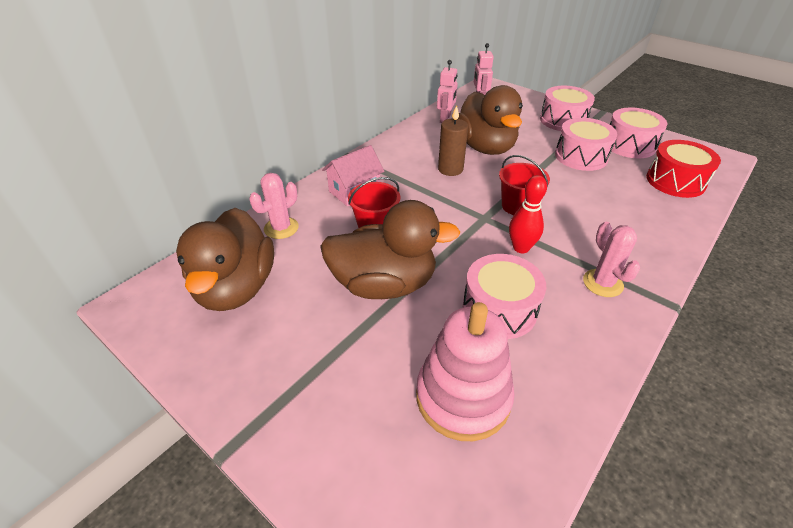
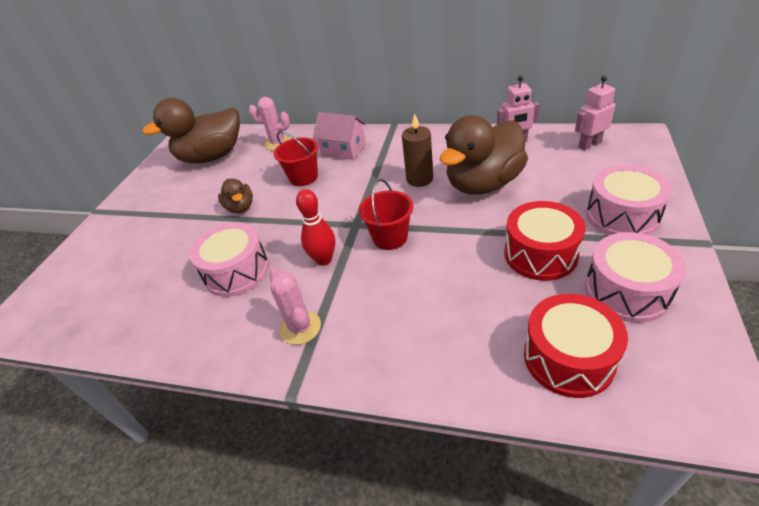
camera: 70 degrees right, 0 degrees up
(384, 284) = (240, 207): brown duck -> brown duck, size x0.50
(463, 397) = (145, 281): pink stacking toy -> none
(581, 156) = (540, 254): pink drum -> red drum
(602, 283) = (300, 327): pink cactus -> pink cactus turned 75 degrees counterclockwise

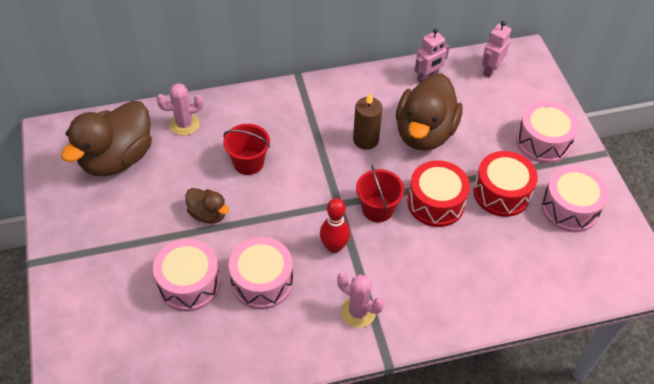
camera: 35 degrees left, 10 degrees up
(180, 256) = (189, 283): none -> pink drum
(343, 150) = (266, 119): pink house -> none
(568, 358) = (554, 271): red drum -> red drum (436, 203)

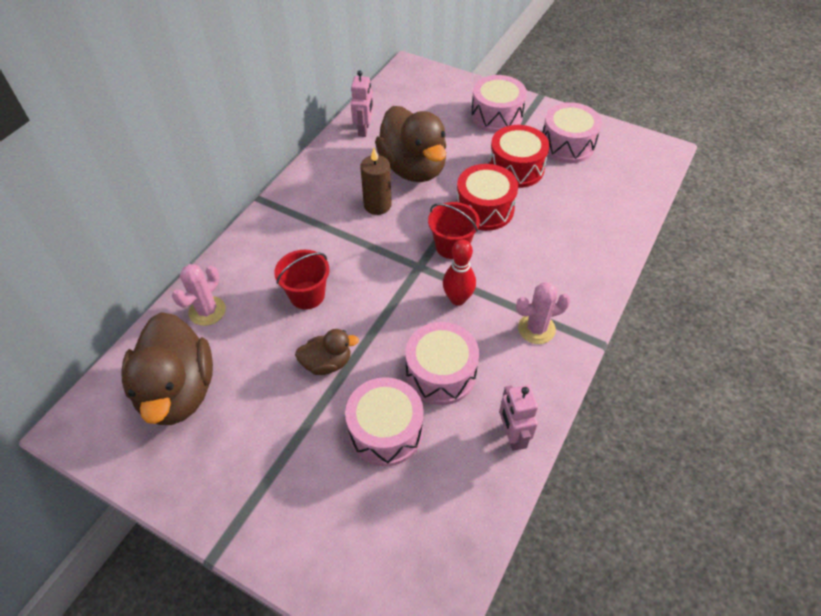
camera: 45 degrees left, 0 degrees up
(490, 70) = (401, 94): pink robot -> pink robot (512, 435)

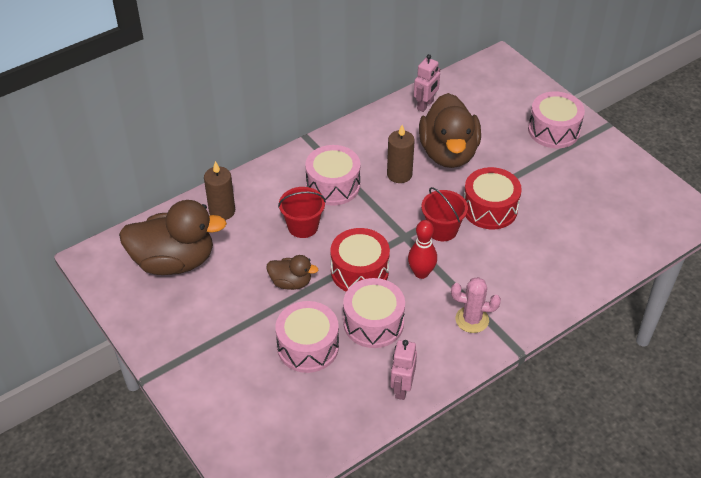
camera: 25 degrees right, 5 degrees down
(178, 391) = (174, 261): brown duck -> brown duck turned 105 degrees counterclockwise
(207, 311) = (222, 211): pink cactus -> brown candle
(516, 168) = (541, 183): red drum -> red drum (359, 271)
(567, 145) = (603, 178): pink drum -> pink drum (333, 185)

